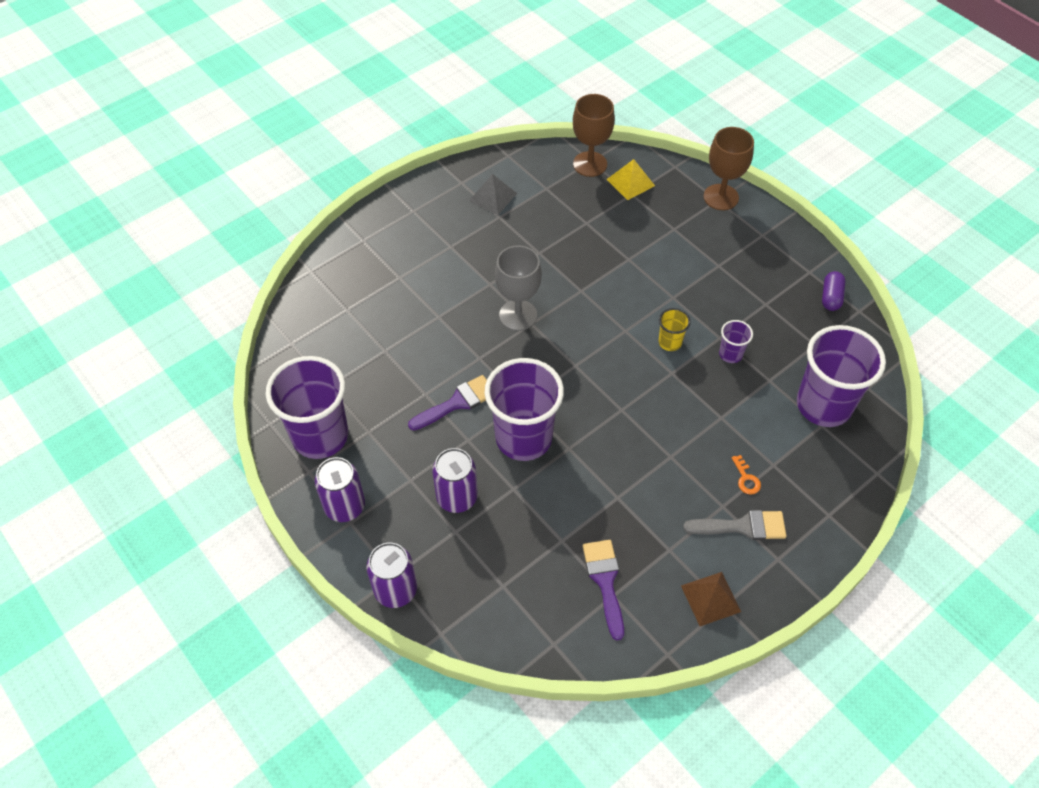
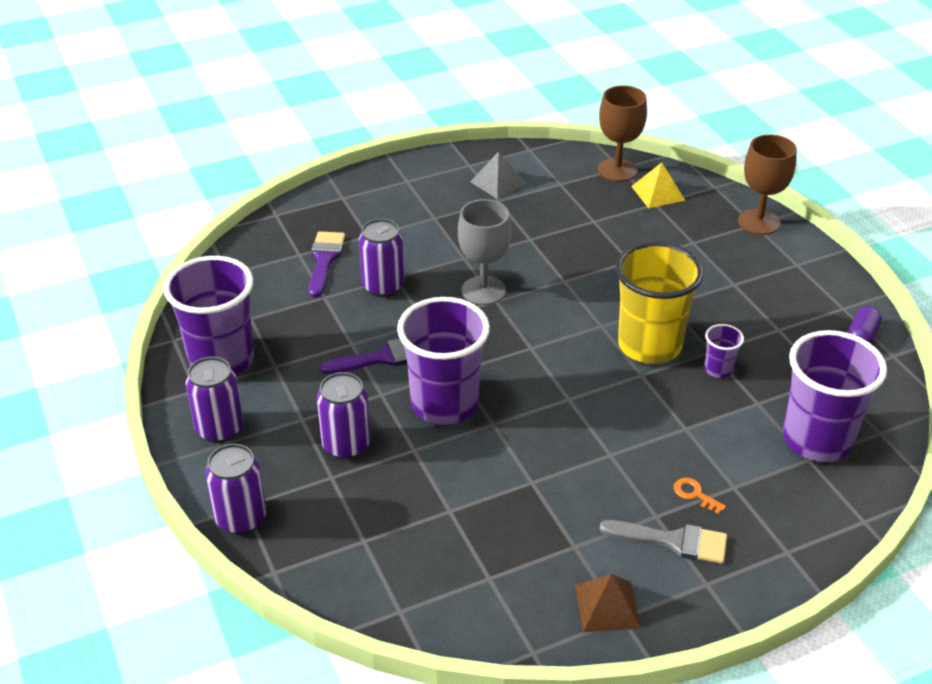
camera: 15 degrees right, 15 degrees down
(432, 329) = (383, 286): none -> purple can
(605, 581) = (485, 561): purple brush -> purple brush (324, 260)
(670, 342) = (649, 345): yellow cup -> yellow cup, size x2.26
(746, 479) = (694, 494): orange key -> orange key turned 135 degrees clockwise

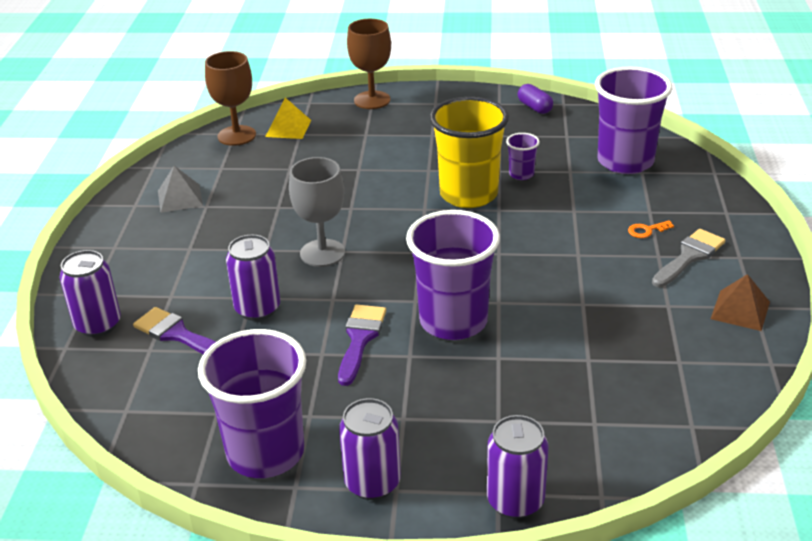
camera: 60 degrees left, 5 degrees down
(346, 445) = (462, 398): purple can -> purple can (98, 325)

